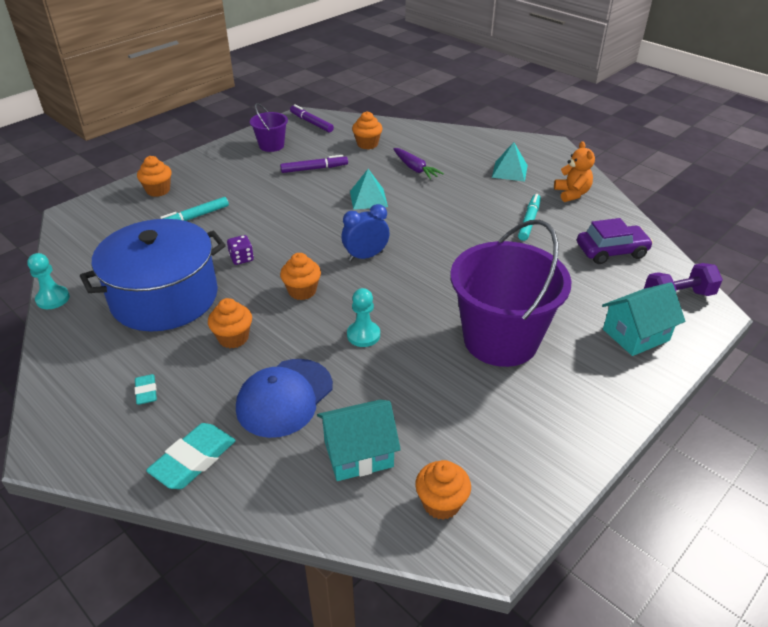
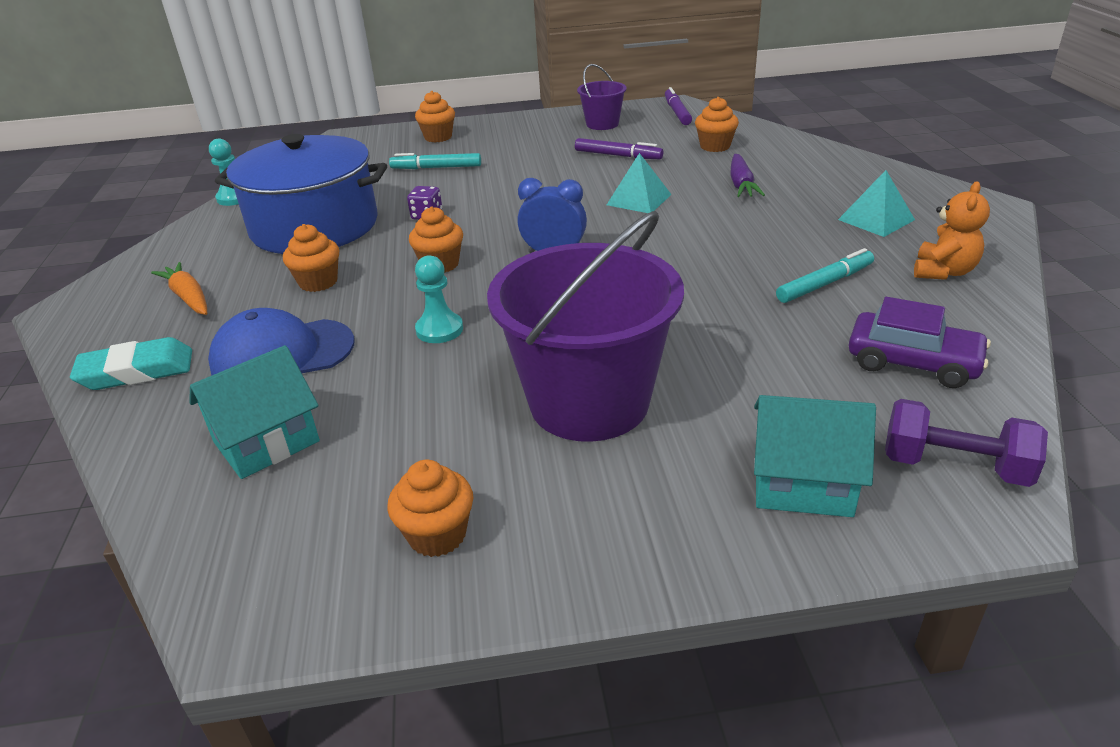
camera: 40 degrees right, 5 degrees down
(146, 392) = (188, 297): turquoise eraser -> orange carrot
(358, 454) = (266, 442): turquoise house -> turquoise house turned 60 degrees counterclockwise
(441, 503) = (267, 541): orange cupcake -> orange cupcake (437, 535)

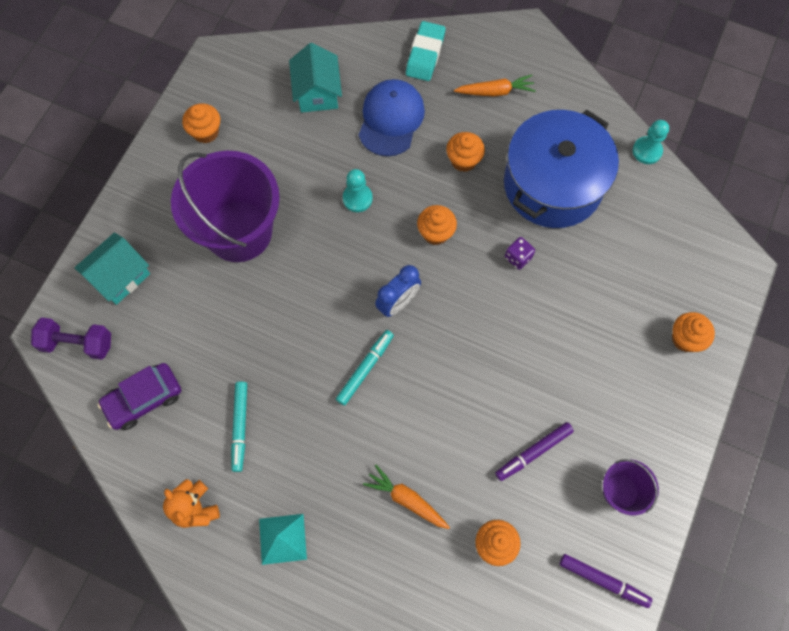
camera: 120 degrees right, 35 degrees up
(436, 168) = (609, 304): turquoise marker -> turquoise marker (365, 369)
(639, 199) = (438, 408): turquoise pyramid -> none
(741, 184) = (407, 499): purple carrot -> orange carrot
(954, 466) = (77, 343): purple dumbbell -> purple dumbbell turned 45 degrees clockwise

